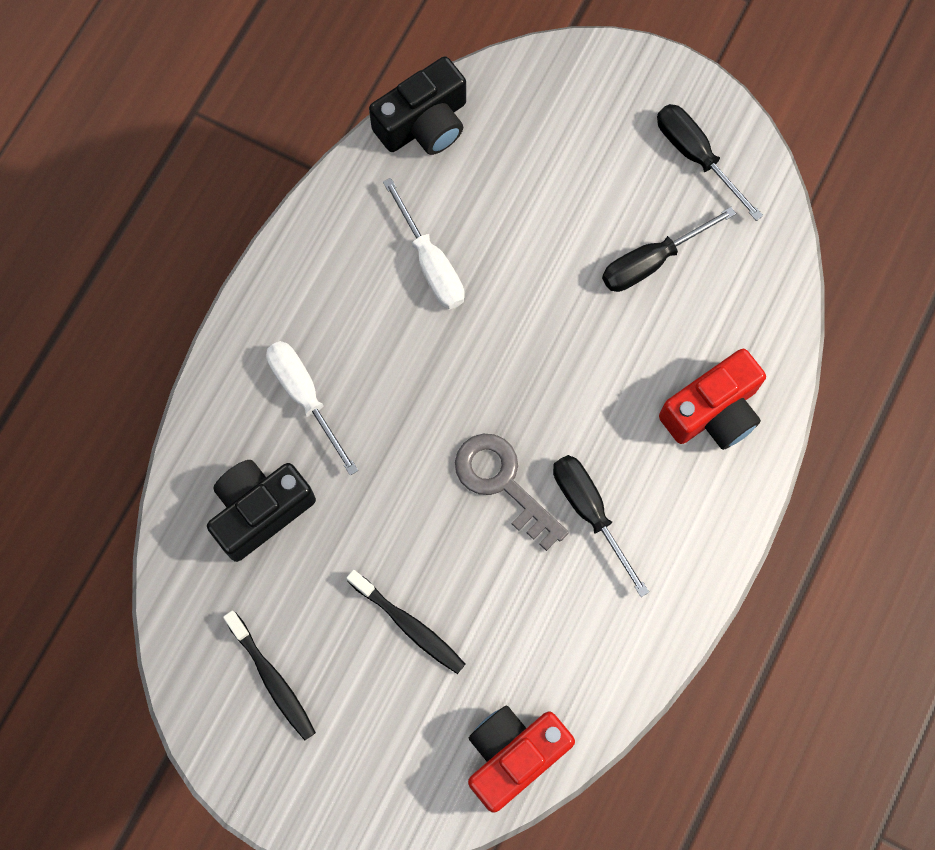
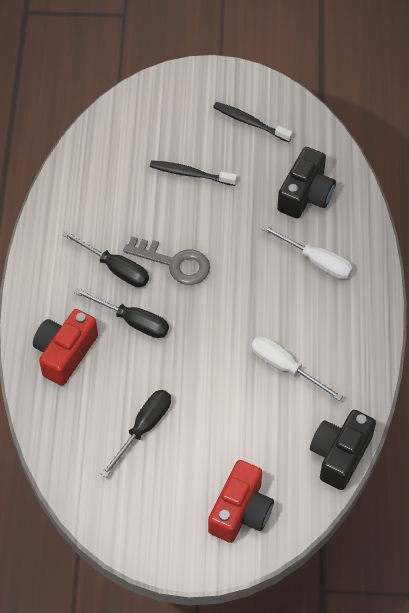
camera: 155 degrees right, 15 degrees down
(513, 755) = (102, 139): red camera -> red camera (241, 511)
(696, 156) = (145, 512): black screwdriver -> black screwdriver (132, 321)

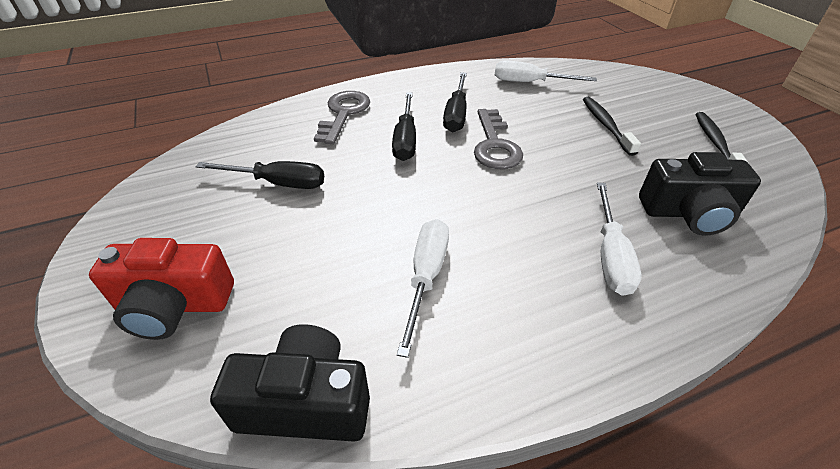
camera: 65 degrees right, 15 degrees down
(65, 353) = (343, 114): red camera -> grey key
(96, 186) = (530, 82): none -> white screwdriver

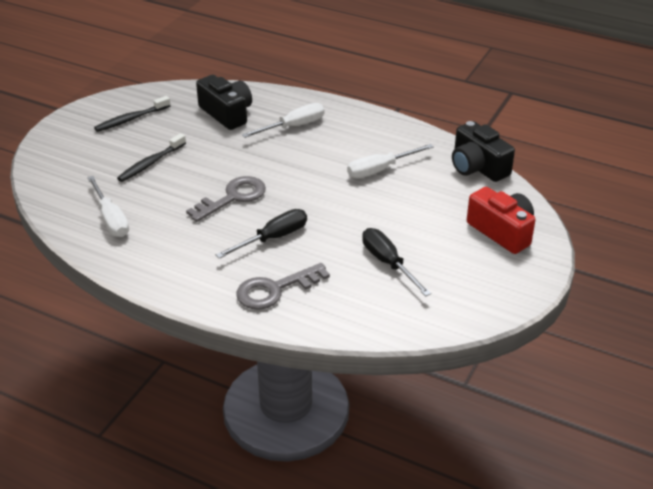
camera: 130 degrees left, 5 degrees down
(456, 114) = (209, 232): black screwdriver -> none

